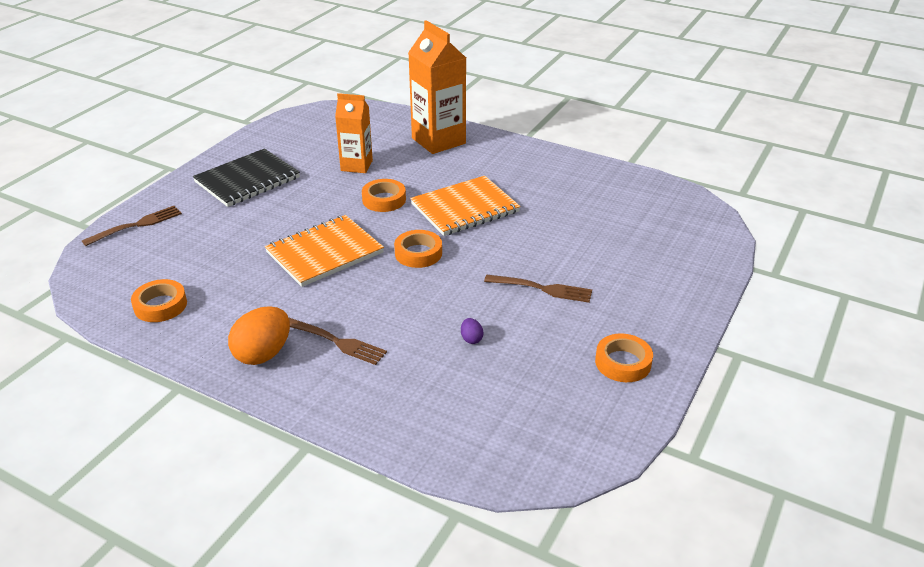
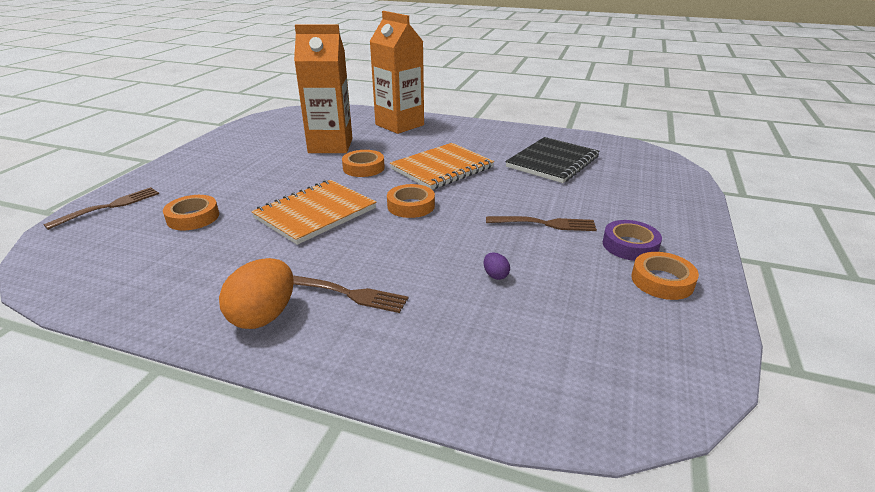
camera: 10 degrees left, 5 degrees down
(160, 305) = (135, 278): orange tape -> orange tape (193, 217)
(247, 180) = (226, 163): black notebook -> black notebook (552, 162)
(356, 165) = (330, 146): orange carton -> orange carton, size x1.59
(614, 322) = (630, 245): none -> purple tape

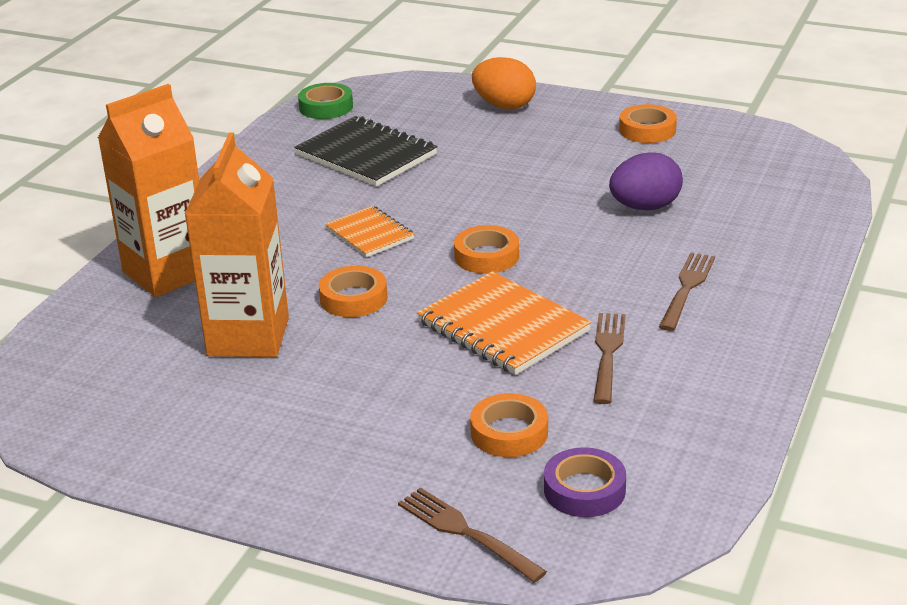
camera: 85 degrees left, 0 degrees up
(264, 316) = (732, 335): orange egg -> orange egg (504, 106)
(442, 168) = (369, 234): orange notebook -> orange notebook, size x0.60
(495, 275) = (645, 207): purple egg -> purple egg, size x2.25
(545, 224) = (538, 174): brown fork -> brown fork (607, 353)
(619, 147) = (326, 107): none -> green tape
(630, 245) = (585, 135): purple tape -> purple tape (584, 490)

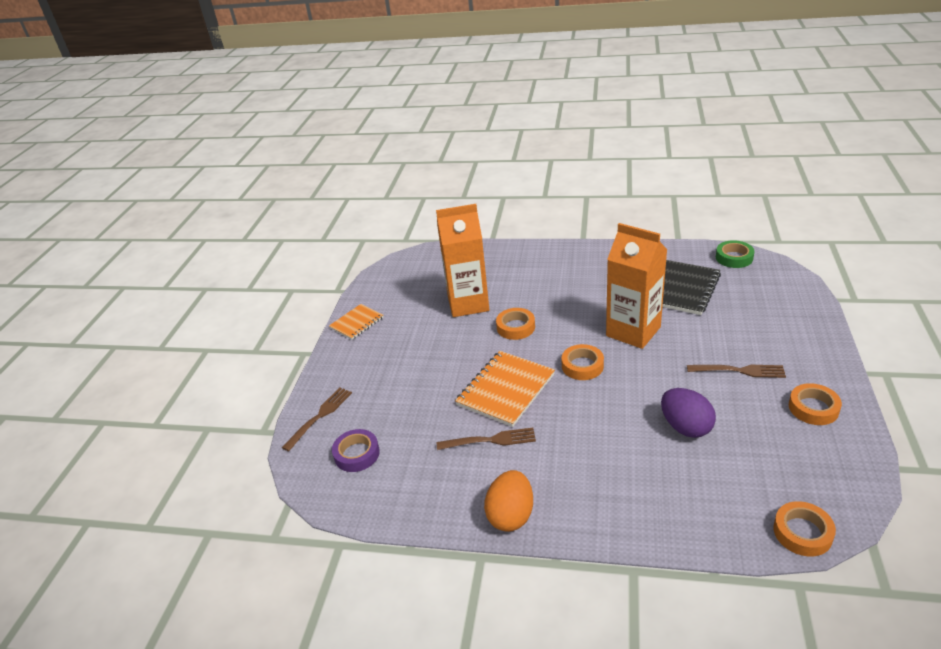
camera: 80 degrees right, 5 degrees up
(167, 273) = (517, 262): orange carton -> orange carton (633, 331)
(369, 234) = (586, 315): orange notebook -> orange notebook (357, 323)
(504, 106) = (796, 328): orange egg -> orange egg (511, 515)
(509, 432) = (403, 414): orange tape -> orange tape (802, 532)
(687, 288) = (582, 467): brown fork -> brown fork (739, 371)

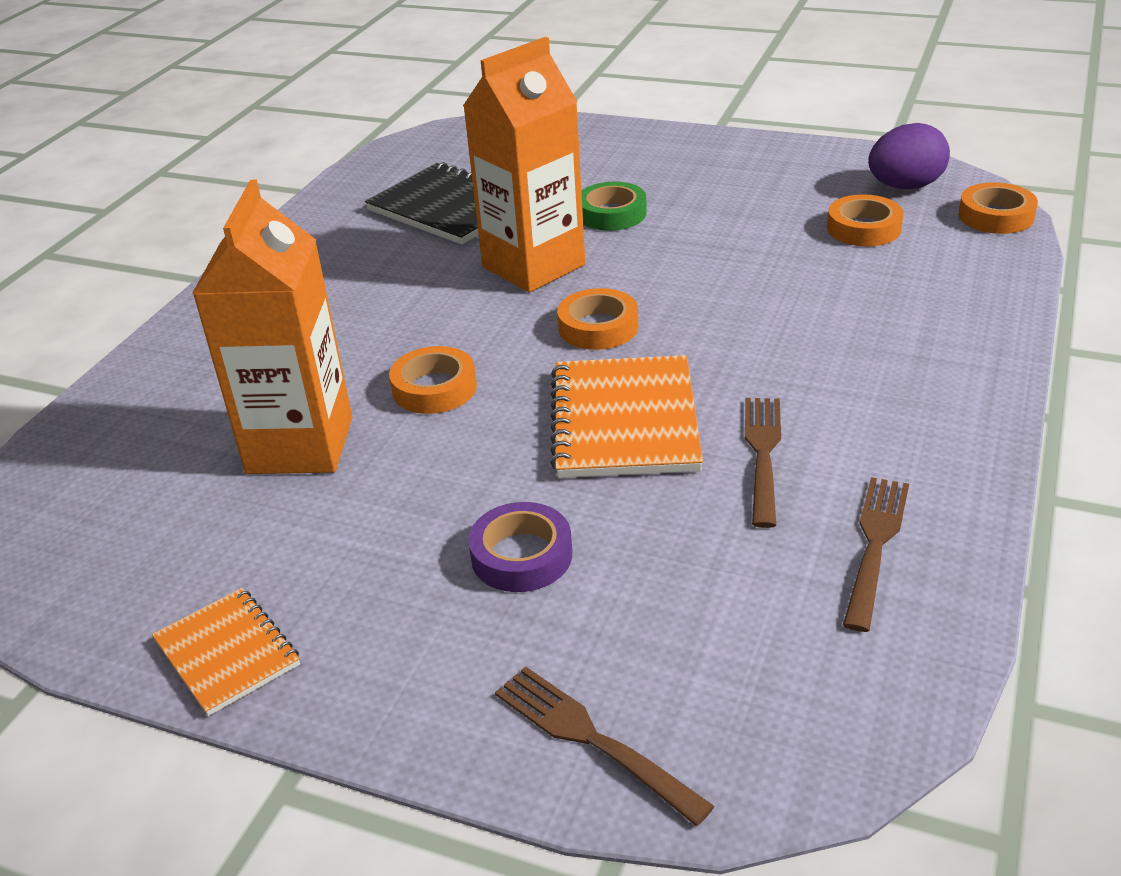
camera: 80 degrees left, 0 degrees up
(357, 454) = (754, 663): purple tape -> purple tape (521, 555)
(506, 390) = (625, 420): orange notebook -> orange notebook turned 45 degrees clockwise
(511, 515) = (957, 448): orange egg -> none
(685, 427) = (786, 259): purple egg -> purple egg (905, 186)
(734, 258) = (404, 154): green tape -> green tape (612, 214)
(739, 371) = (679, 199): brown fork -> brown fork (875, 545)
(813, 408) = (776, 167): orange tape -> orange tape (863, 228)

